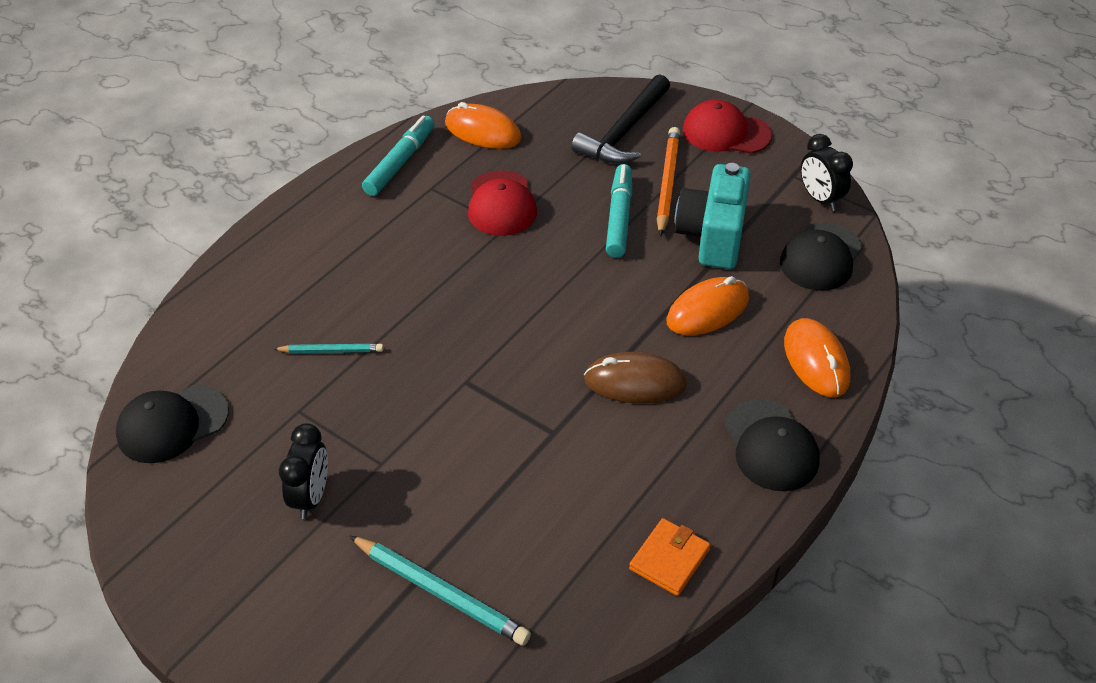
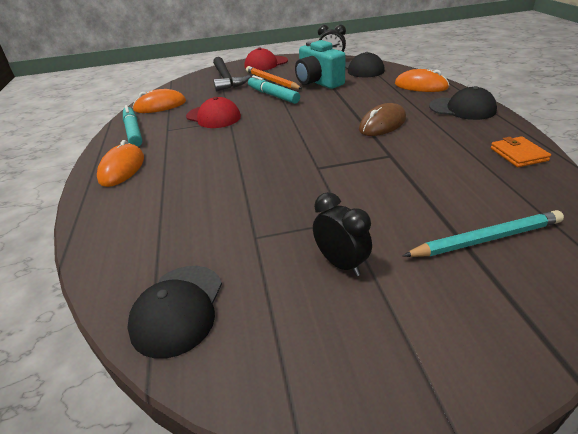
camera: 45 degrees left, 10 degrees down
(331, 351) = (225, 204): turquoise pencil -> none
(707, 310) = (360, 96): orange mouse -> orange mouse (122, 168)

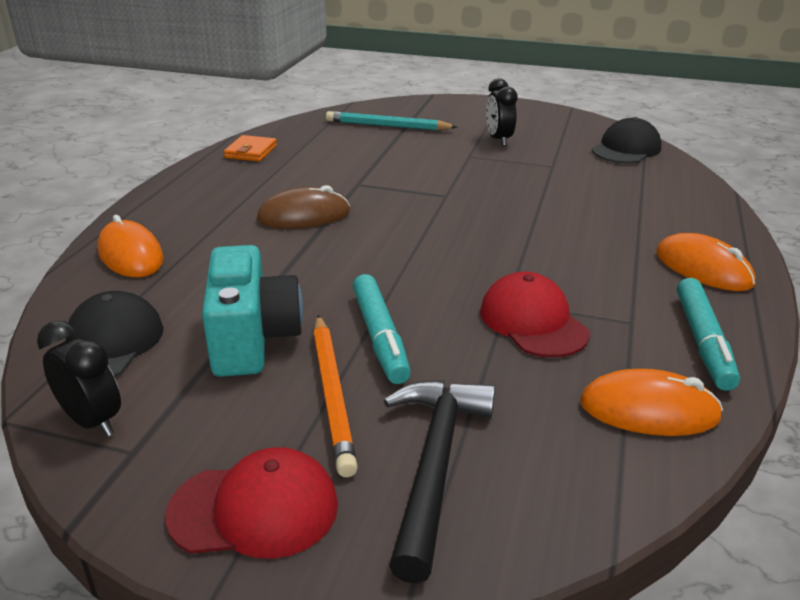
camera: 155 degrees left, 5 degrees down
(122, 168) = (703, 268): orange mouse -> orange mouse turned 75 degrees counterclockwise
(462, 109) = (179, 202): black cap -> none

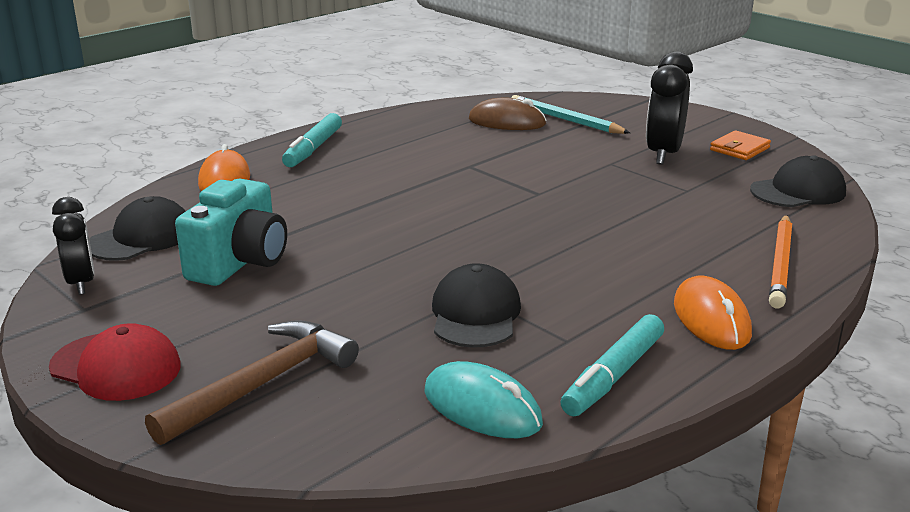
camera: 30 degrees right, 5 degrees down
(251, 152) = (410, 119): orange wallet -> orange wallet (739, 149)
(304, 216) = (389, 182): brown mouse -> brown mouse (507, 122)
(331, 394) = (249, 316): orange pencil -> orange pencil (780, 264)
(380, 337) = (334, 288): turquoise marker -> turquoise marker (313, 149)
(435, 464) = (263, 383): black hammer -> brown hammer
(498, 140) = (663, 154): black clock -> black clock, size x1.51
(533, 322) = (475, 314): red cap -> black cap
(649, 410) = (482, 407): orange mouse -> turquoise mouse

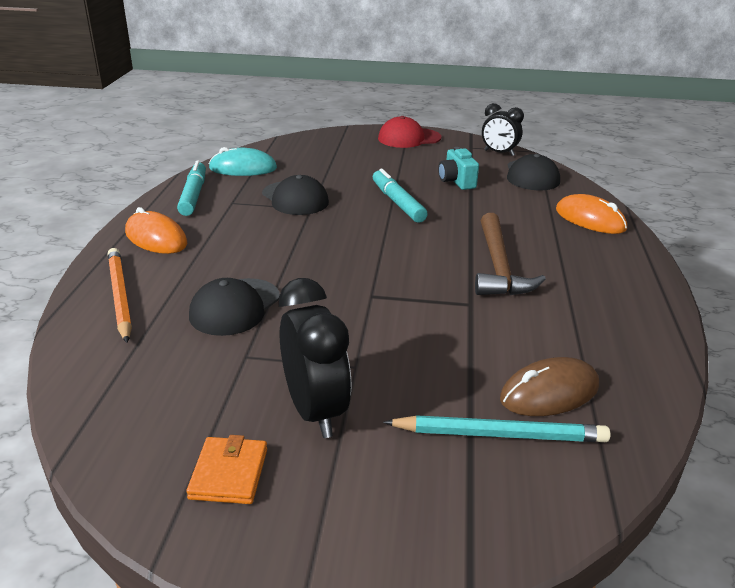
camera: 140 degrees right, 5 degrees up
(239, 262) = (456, 181): turquoise camera -> turquoise camera, size x0.62
(263, 383) = (344, 150): brown hammer -> brown hammer (498, 267)
(313, 149) = (614, 269): turquoise marker -> turquoise marker (397, 203)
(798, 191) = (123, 405): black cap -> black cap (235, 307)

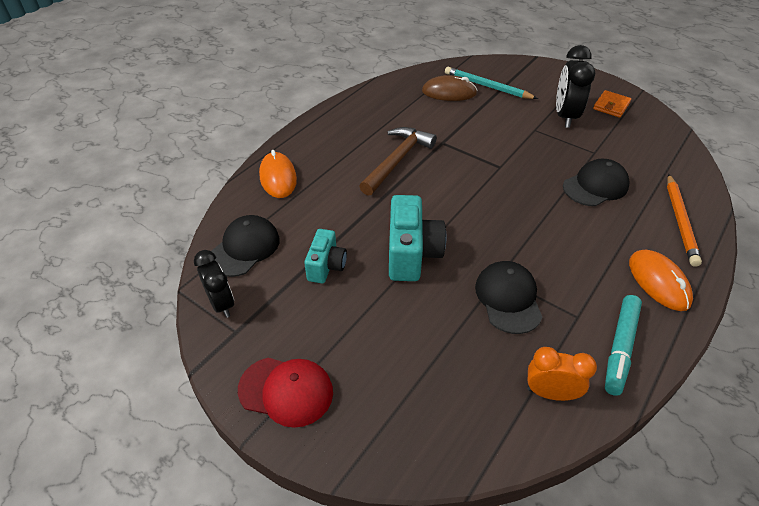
camera: 150 degrees left, 15 degrees up
(243, 168) = (550, 393): turquoise mouse -> orange clock
(397, 203) = (411, 254): turquoise marker -> turquoise camera

